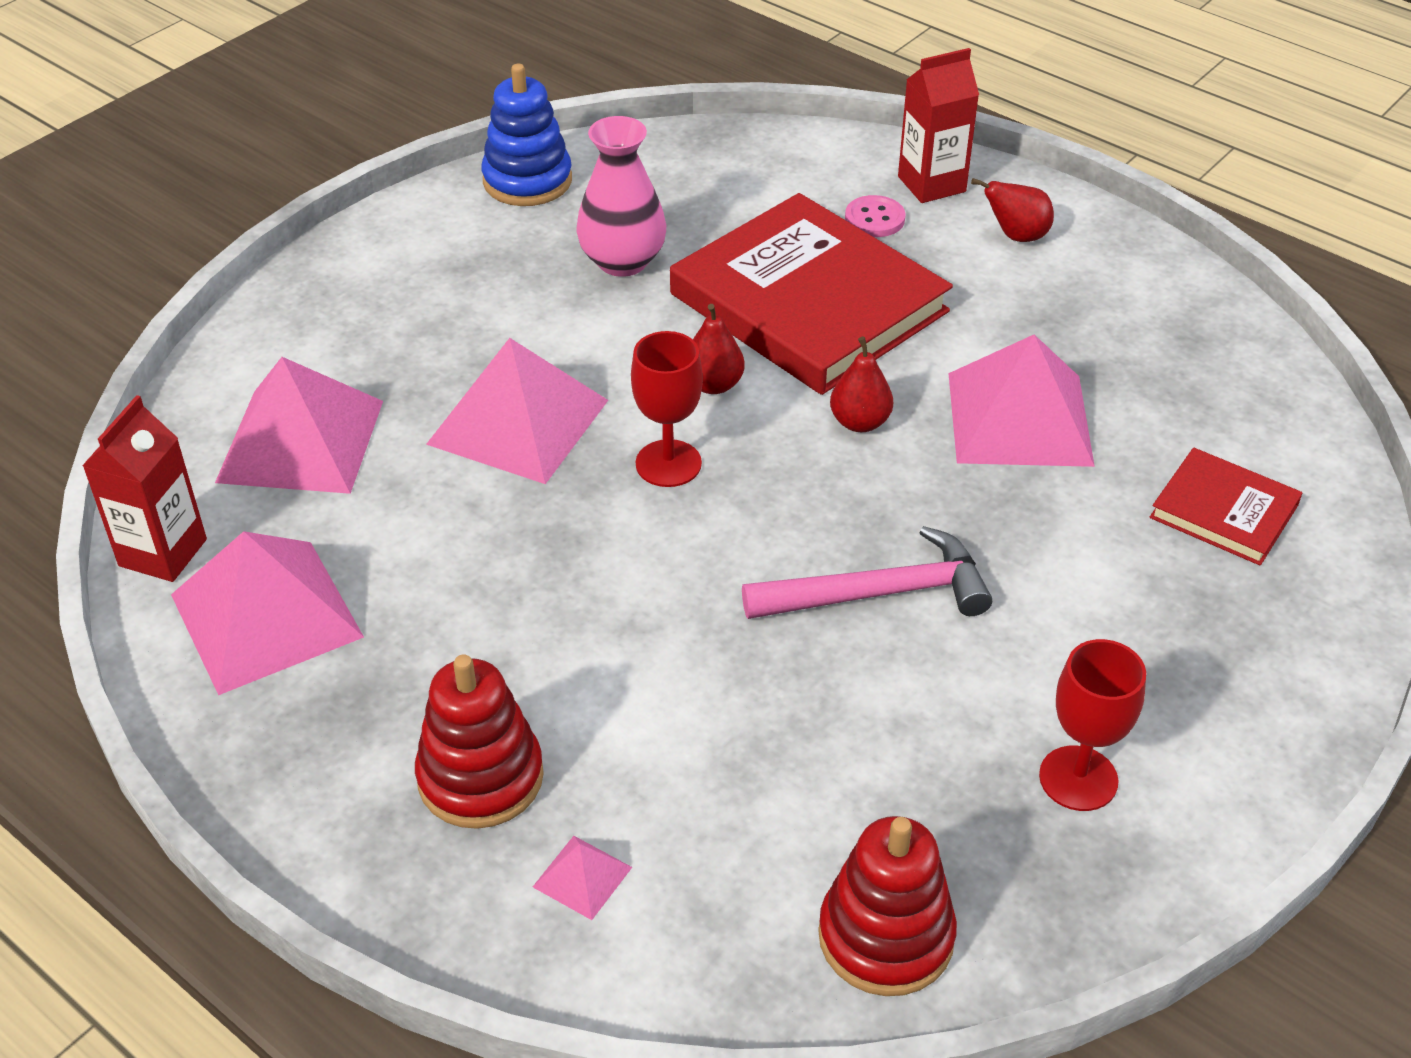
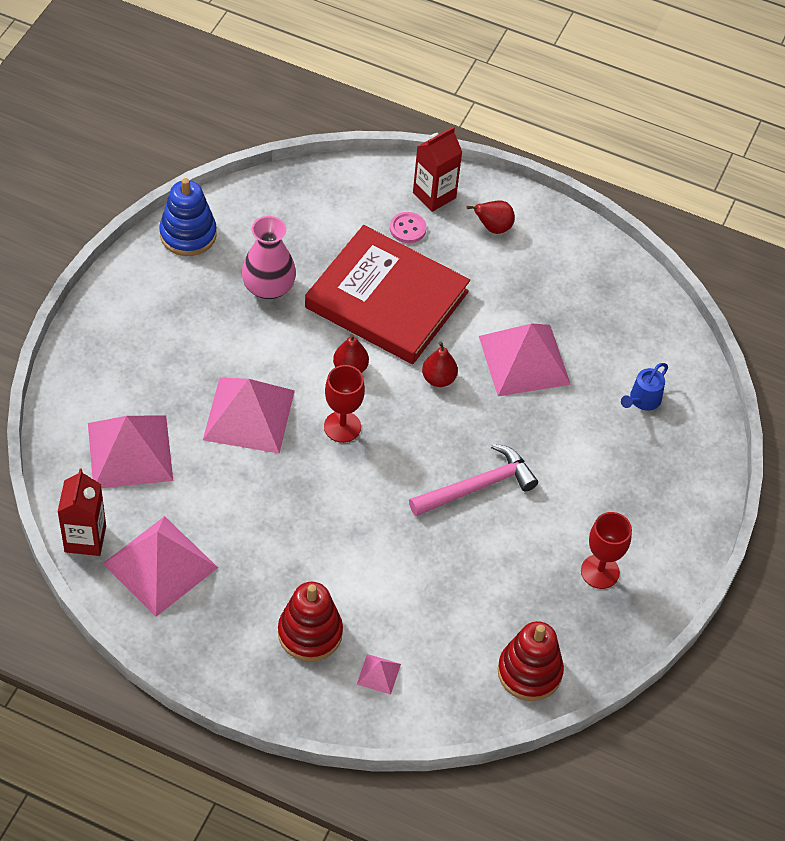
camera: 20 degrees left, 10 degrees up
(1224, 511) = (642, 400): red book -> blue watering can

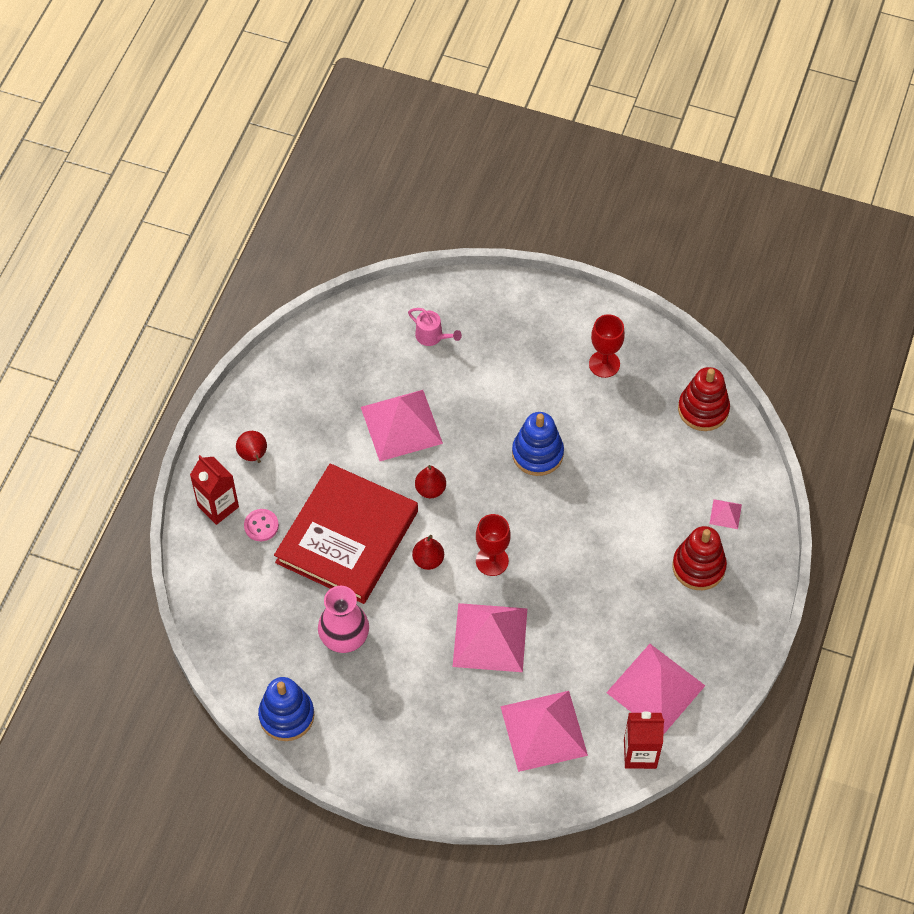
camera: 90 degrees left, 5 degrees up
(477, 486) = (537, 453): pink hammer -> blue stacking toy
(642, 400) = (432, 336): blue watering can -> pink watering can

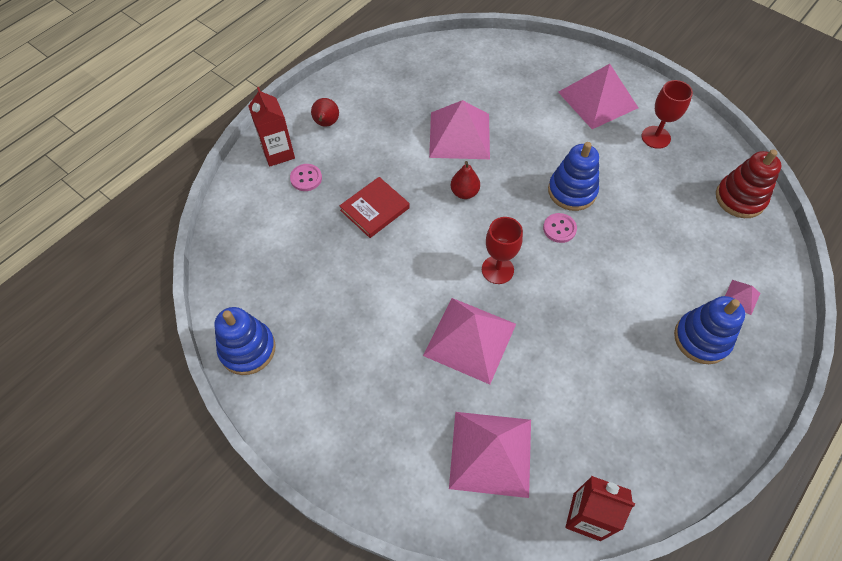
camera: 20 degrees right, 0 degrees up
(344, 637) = (334, 294): pink vase -> none
(347, 537) = (374, 209): red book -> red book, size x0.49
(428, 560) = (438, 251): red pear -> none
(432, 336) = (512, 78): pink watering can -> none
(537, 499) = (559, 229): none -> pink button
(656, 689) = (624, 450): pink pyramid -> pink pyramid (597, 100)
(698, 567) = (701, 339): red stacking toy -> blue stacking toy

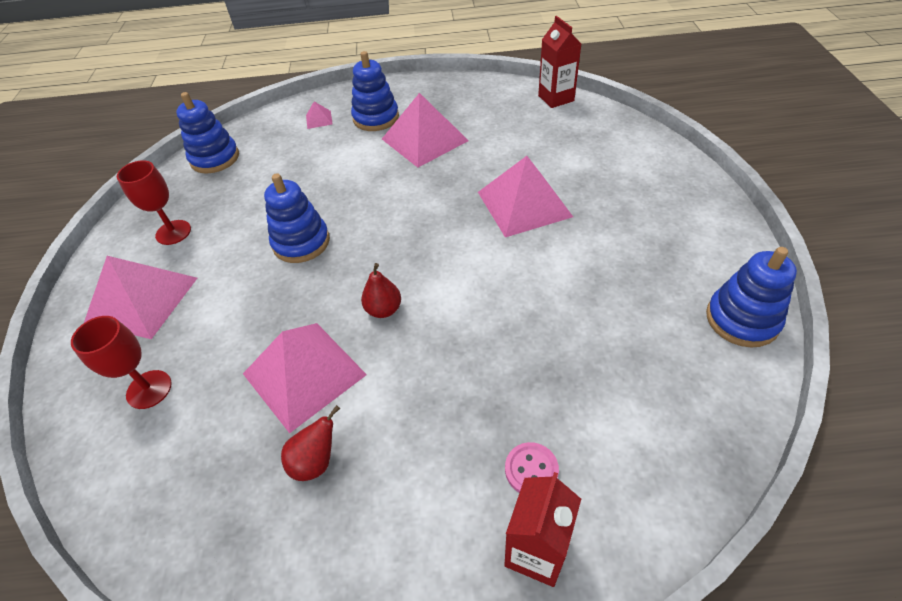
camera: 130 degrees left, 10 degrees down
(326, 124) = (424, 542): red pear -> red pear (316, 461)
(374, 209) = (488, 362): red book -> none
(490, 453) = (582, 146): pink pyramid -> pink pyramid (424, 139)
(497, 270) = (443, 231): red goblet -> red goblet (149, 389)
(559, 229) = (355, 224): pink button -> none
(740, 198) = (215, 158): red stacking toy -> blue stacking toy

